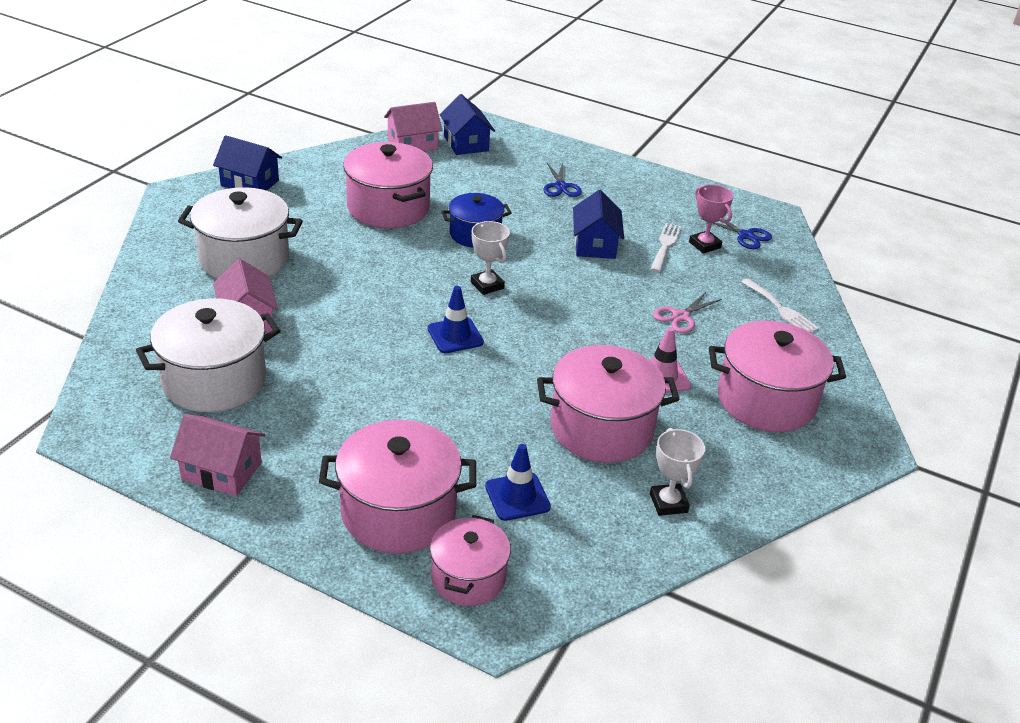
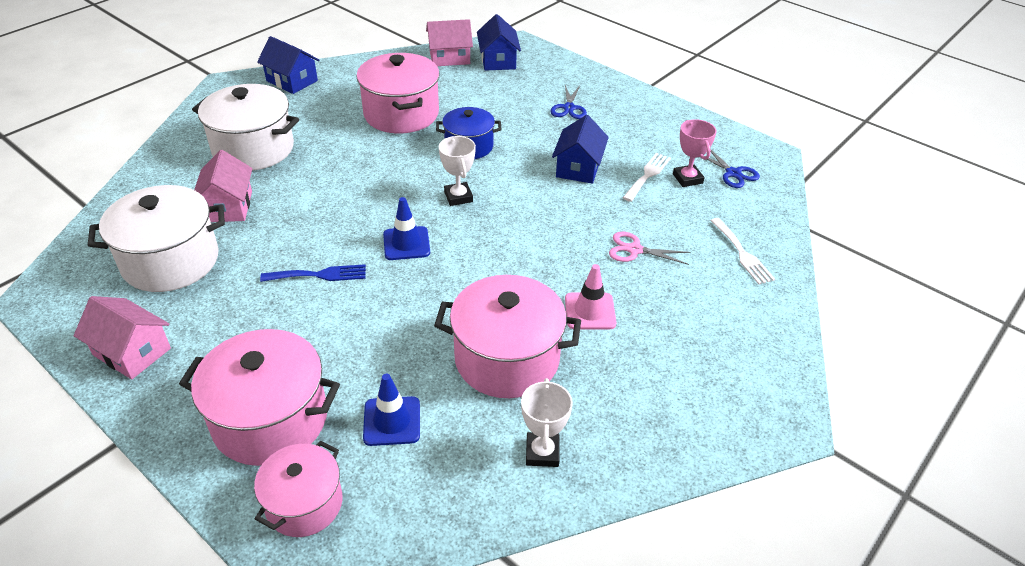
camera: 15 degrees right, 5 degrees up
(380, 375) = (319, 275): none -> blue fork
(680, 316) = (634, 250): pink scissors -> pink scissors turned 45 degrees clockwise
(766, 400) = (690, 351): pink pot -> none

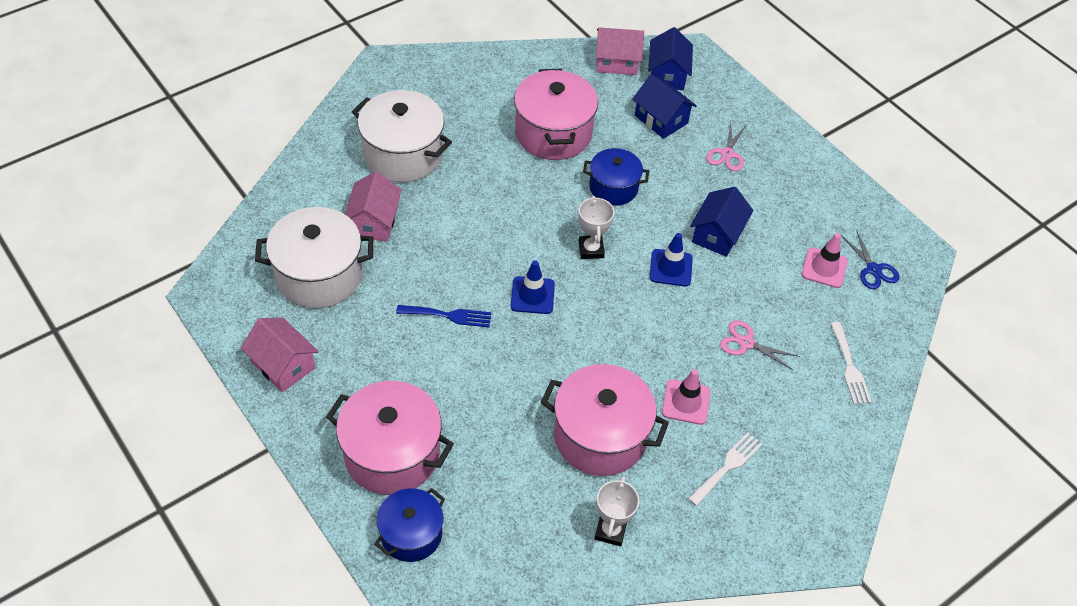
camera: 10 degrees right, 10 degrees up
(292, 81) = (449, 69): blue house -> blue house (661, 119)
(304, 504) = (411, 534): pink pot -> blue pot
(392, 421) = (491, 476): blue traffic cone -> blue traffic cone (670, 268)
(569, 108) = (727, 154): blue scissors -> pink scissors
(647, 175) = (785, 256): white fork -> white fork (727, 466)
(687, 179) = (824, 268): pink trophy -> pink traffic cone

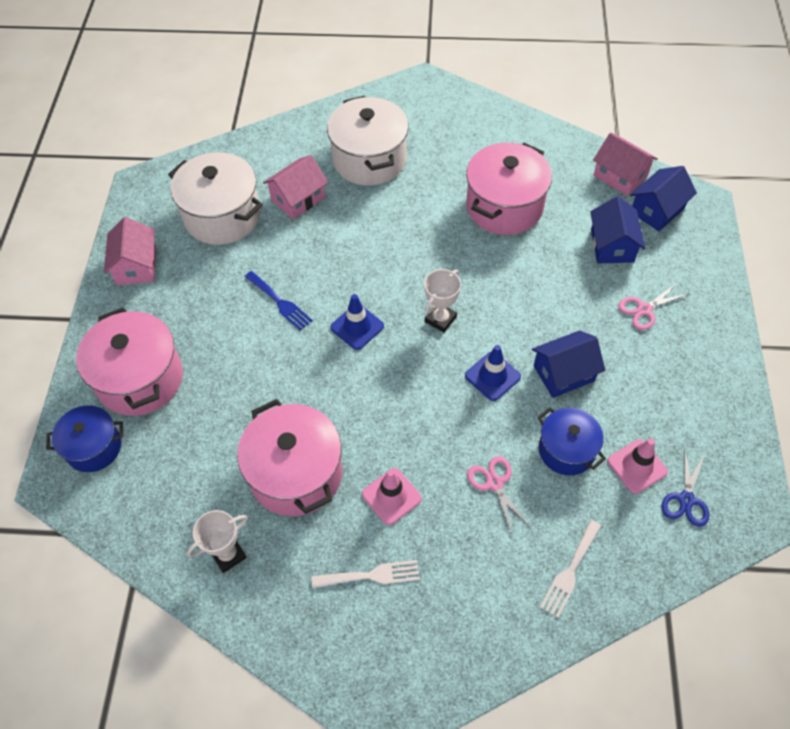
camera: 45 degrees right, 5 degrees up
(613, 188) = (510, 280): blue pot -> blue pot (566, 450)

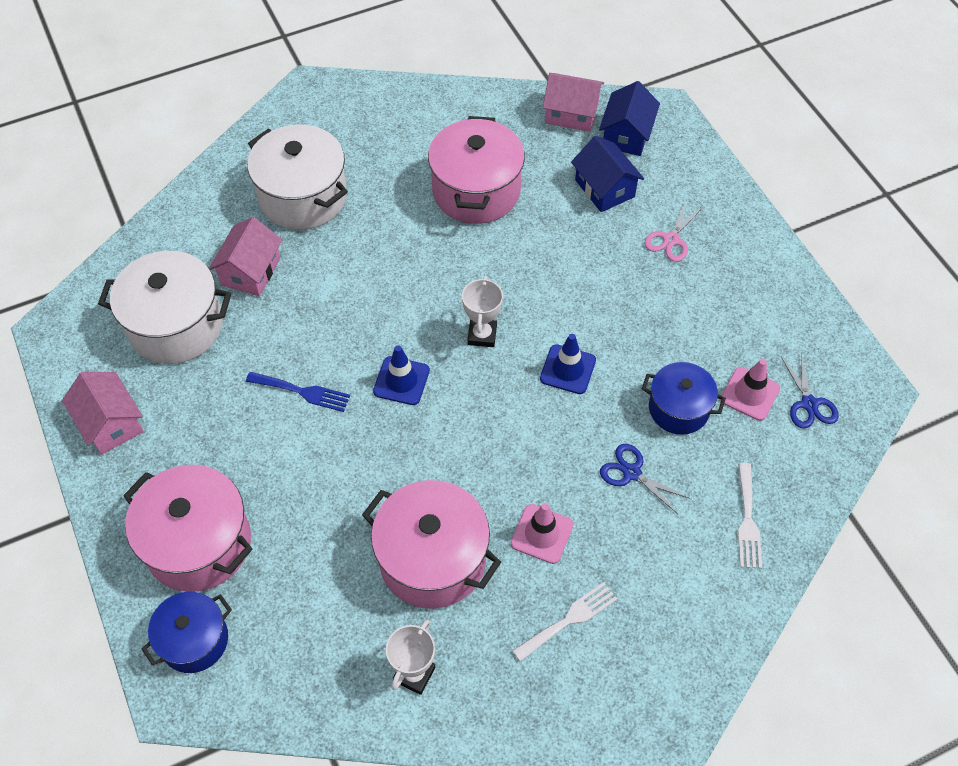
camera: 30 degrees left, 0 degrees up
(494, 483) = (632, 473): pink scissors -> blue scissors
(564, 373) = (633, 336): blue house -> none

